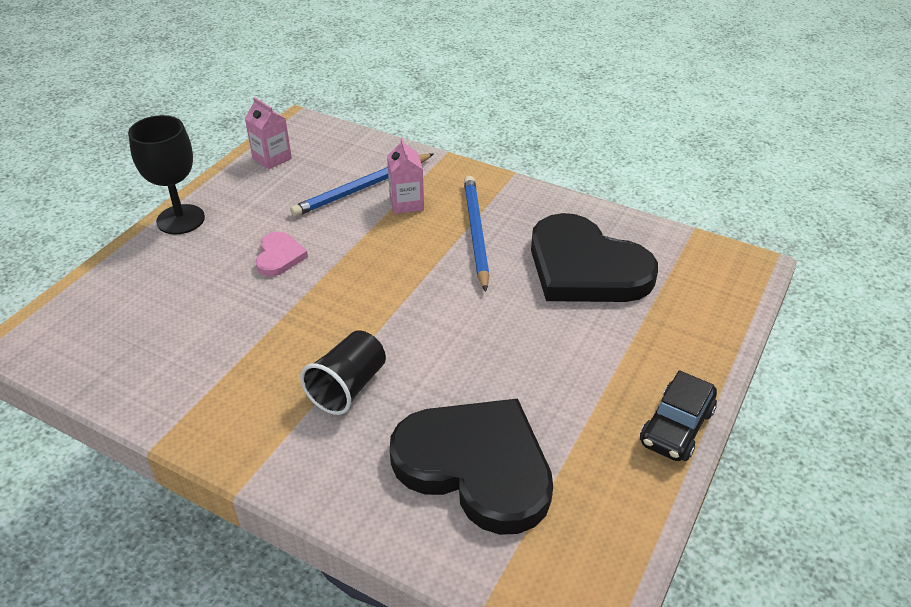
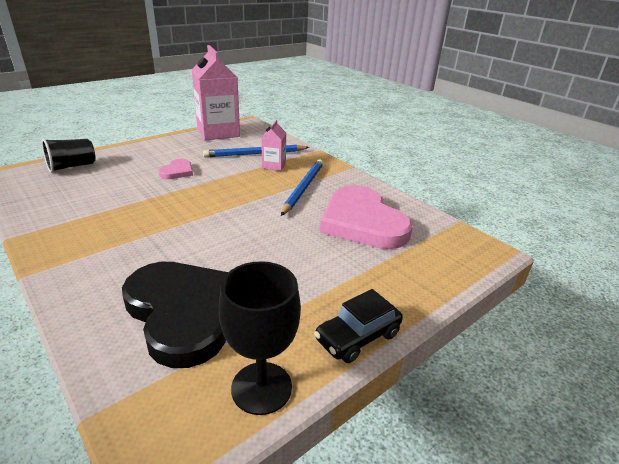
camera: 20 degrees right, 10 degrees down
(180, 219) = (144, 145): black goblet -> black goblet (261, 387)
(272, 158) = (218, 132): pink carton -> pink carton, size x2.07
(348, 387) = (149, 241): black cup -> black cup (72, 166)
(585, 267) = (362, 222): black heart -> pink heart

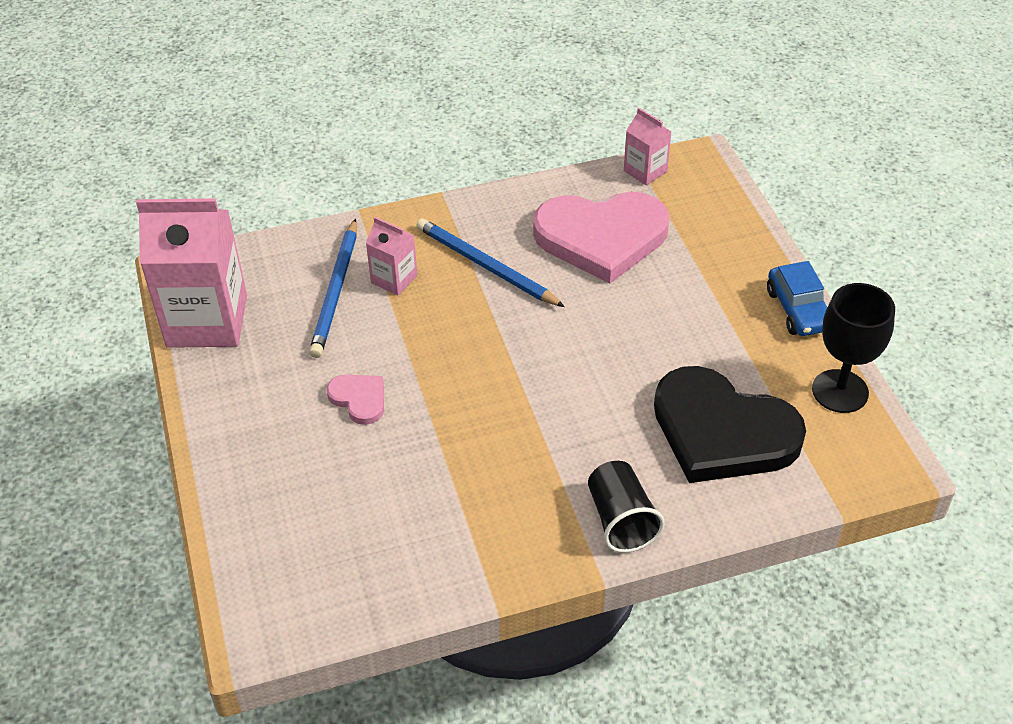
camera: 65 degrees left, 15 degrees up
(72, 166) = (267, 541): black cup -> black cup (621, 520)
(184, 312) = (722, 431): black heart -> black heart turned 135 degrees counterclockwise
(357, 337) = (798, 310): black car -> blue car
(447, 228) = (645, 171): none -> pink carton

